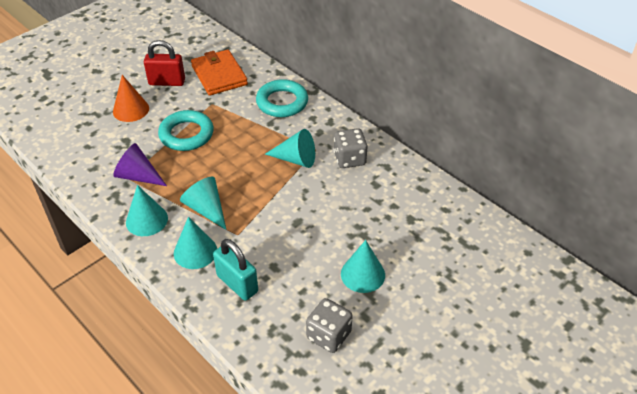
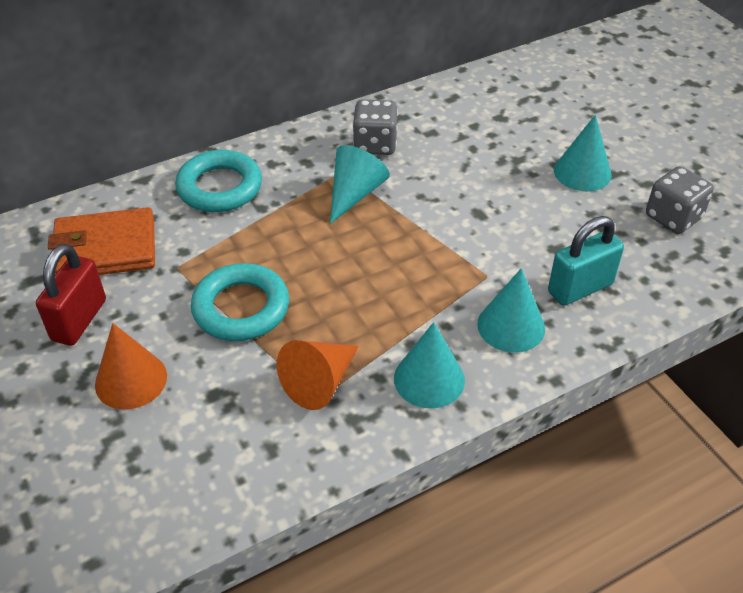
camera: 75 degrees left, 0 degrees up
(138, 176) = (320, 382): purple cone -> orange cone
(206, 209) = (426, 303): turquoise cone -> none

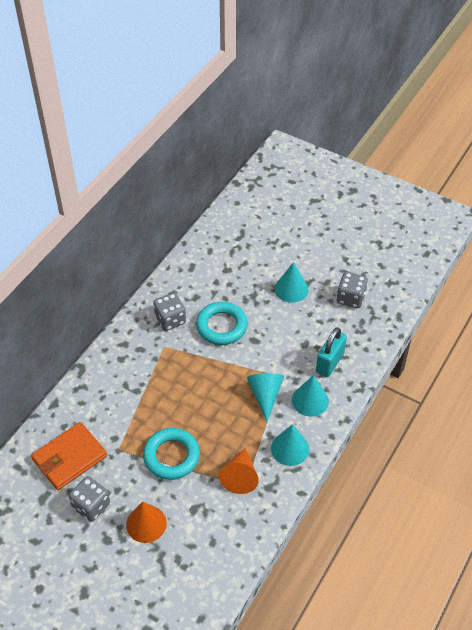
camera: 30 degrees left, 5 degrees up
(79, 320) = (91, 506): red padlock -> grey dice
(220, 187) = (103, 388): turquoise ring -> turquoise ring (221, 326)
(354, 194) = (181, 358): turquoise cone -> turquoise cone (265, 395)

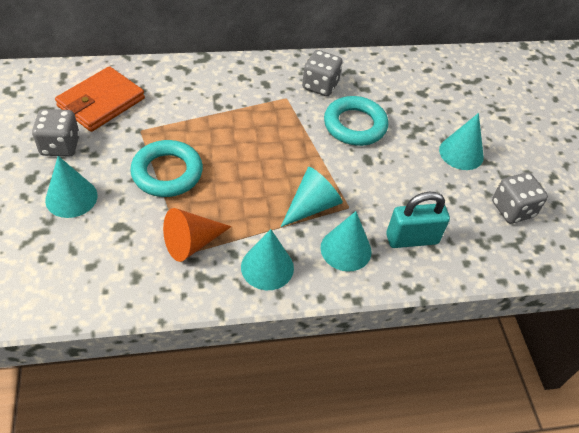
camera: 45 degrees right, 0 degrees up
(70, 458) = (101, 102): orange wallet -> orange wallet turned 60 degrees counterclockwise
(146, 523) = (71, 197): orange cone -> turquoise cone

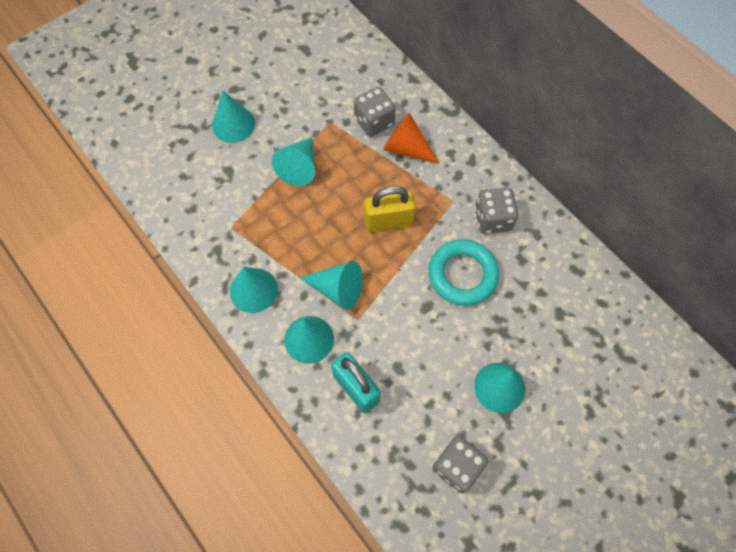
camera: 65 degrees right, 15 degrees up
(60, 145) = (276, 84): grey dice -> grey dice (374, 122)
(101, 102) = (339, 78): orange wallet -> none
(167, 173) = (299, 167): turquoise ring -> turquoise cone
(192, 243) = (243, 225): orange cone -> orange cone (406, 148)
(273, 143) = (388, 222): none -> yellow padlock

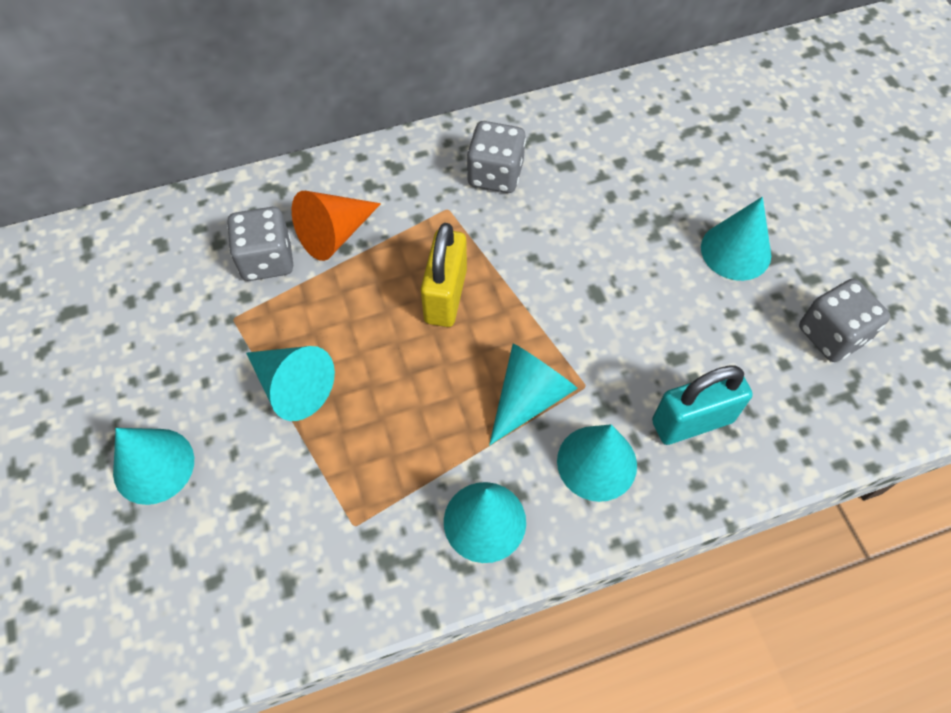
camera: 70 degrees left, 5 degrees down
(462, 275) = (564, 236): turquoise ring -> none

